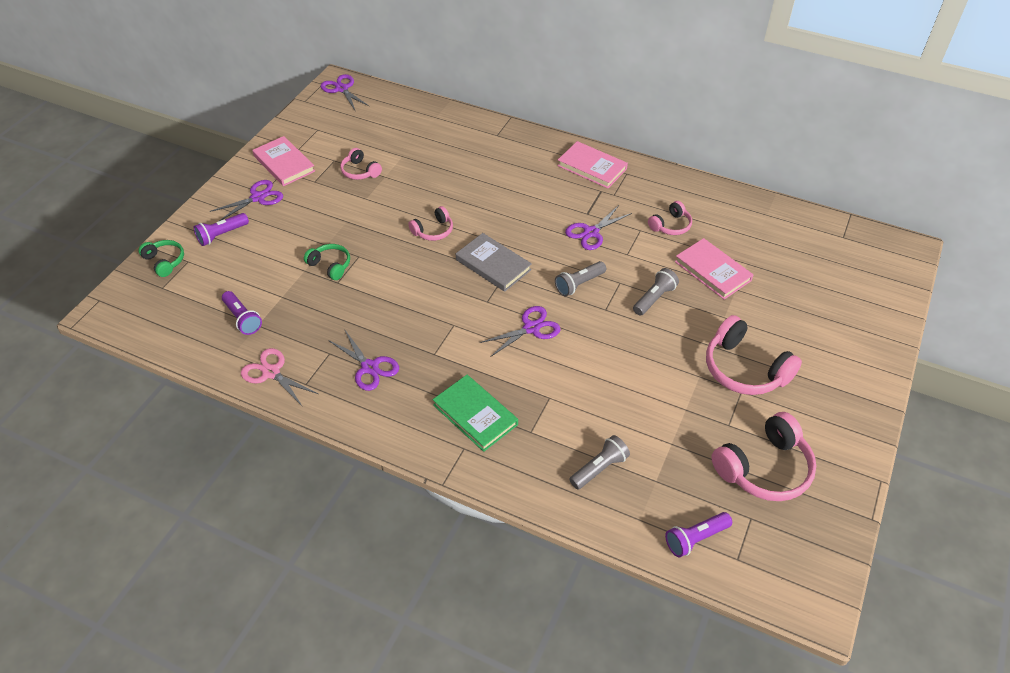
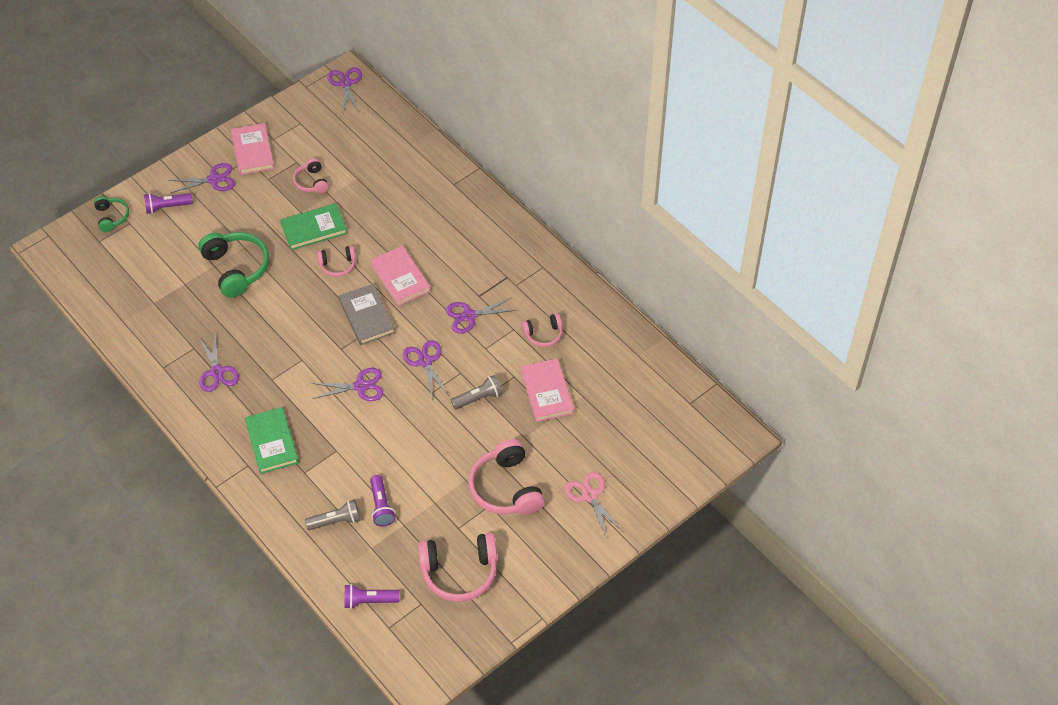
camera: 25 degrees right, 5 degrees up
(242, 319) = (145, 293): purple flashlight -> purple flashlight (381, 506)
(271, 372) = (143, 348): pink scissors -> pink scissors (590, 495)
(330, 265) = (236, 268): green headphones -> green headphones, size x1.82
(388, 208) = (314, 229): none -> green book
(579, 284) = (425, 361): grey flashlight -> purple scissors
(592, 167) = (516, 249): pink book -> pink book (400, 278)

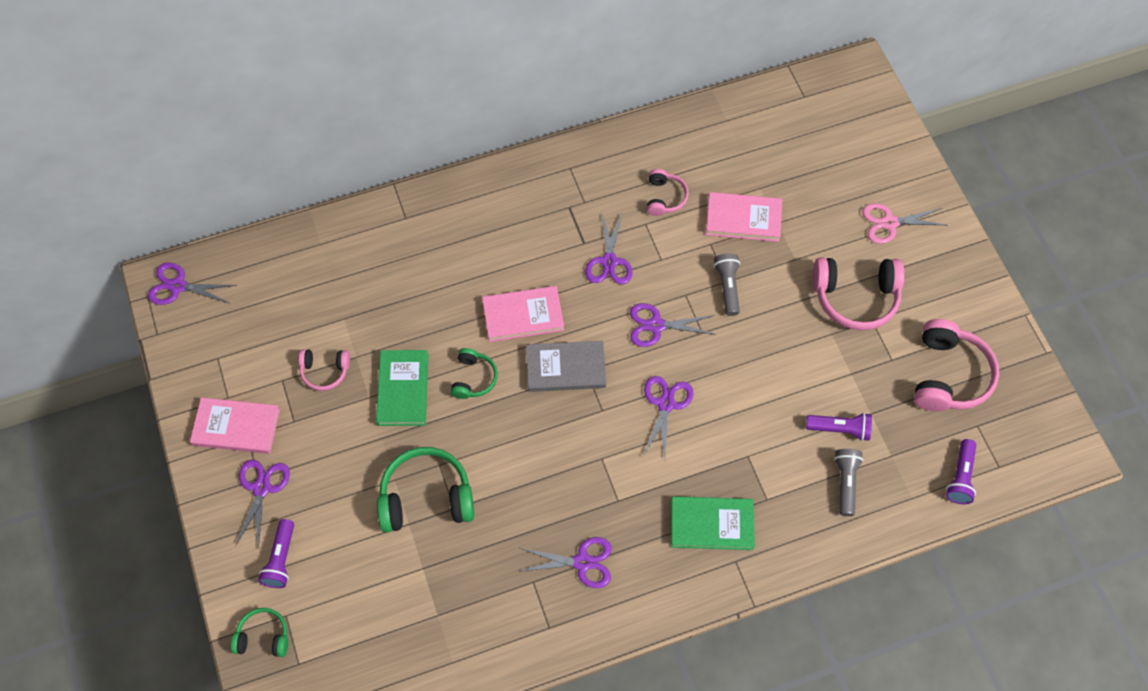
camera: 70 degrees left, 10 degrees up
(338, 265) = (473, 378): pink headphones -> green headphones

